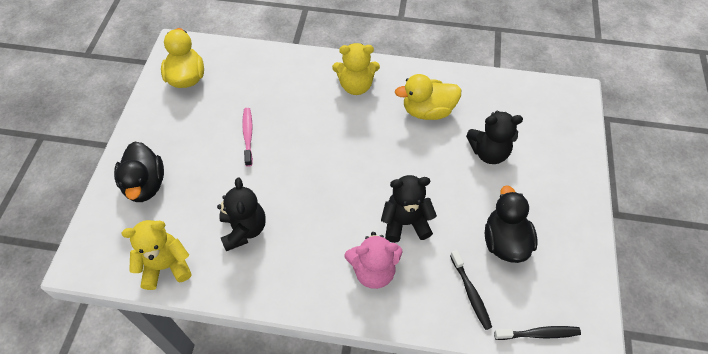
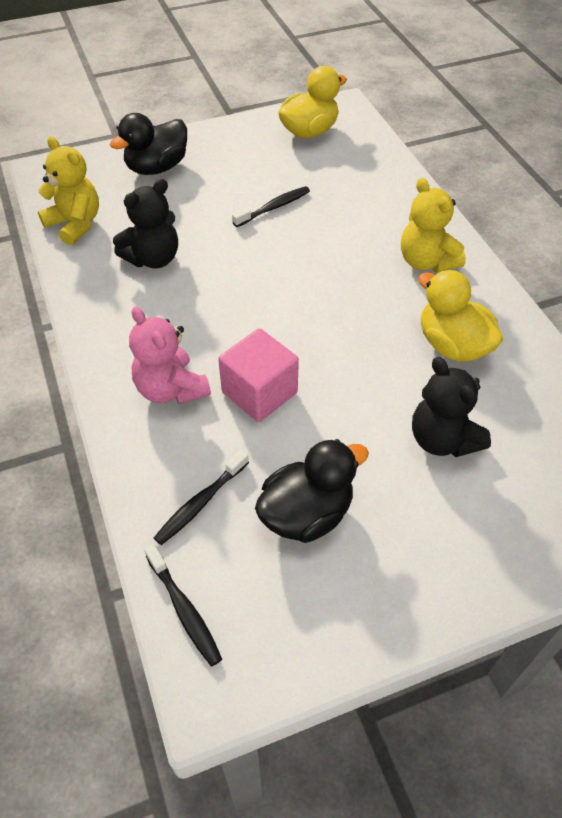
camera: 60 degrees right, 5 degrees down
(248, 135) = (274, 207): pink toothbrush -> black toothbrush
(405, 223) = (259, 392): black teddy bear -> pink cube

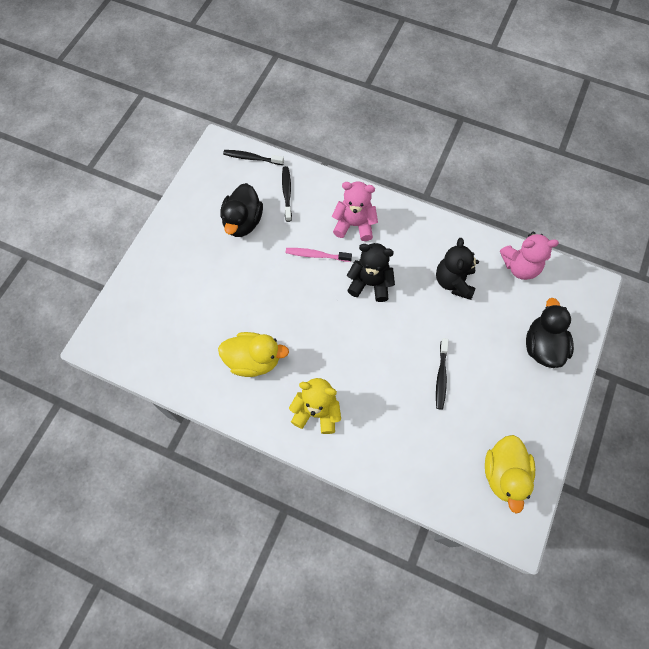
camera: 135 degrees right, 15 degrees up
(75, 224) = (520, 267): yellow teddy bear -> pink teddy bear
(259, 392) = (316, 255): pink cube -> pink toothbrush
(442, 439) = (216, 300): black teddy bear -> black teddy bear (370, 283)

